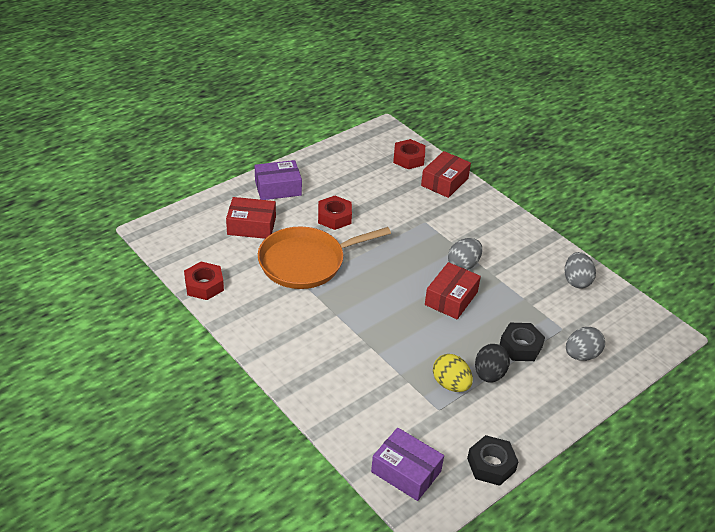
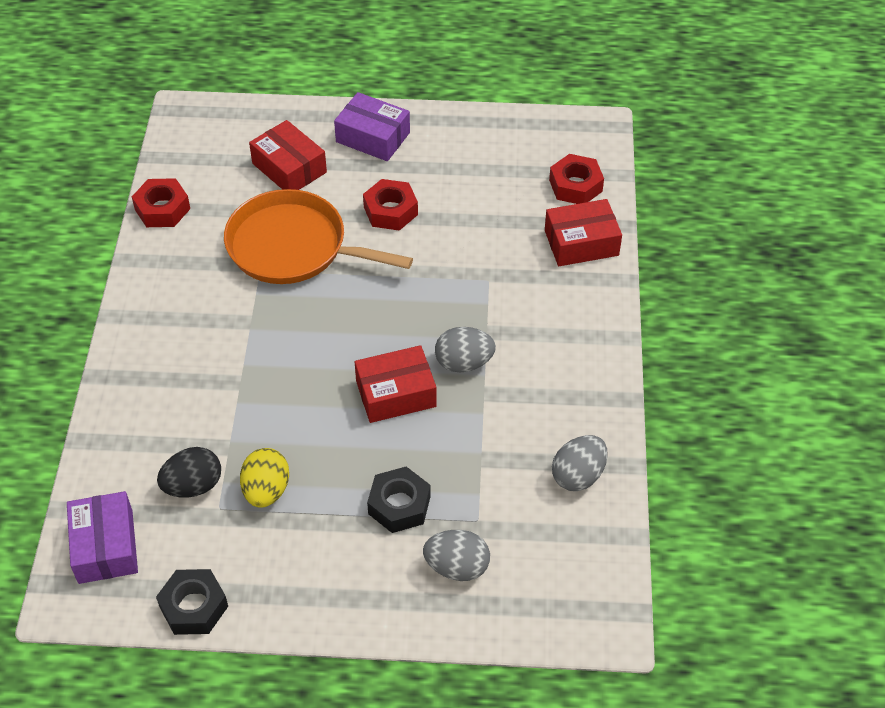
camera: 45 degrees right, 10 degrees up
(489, 374) = (321, 510): black egg -> black egg (193, 486)

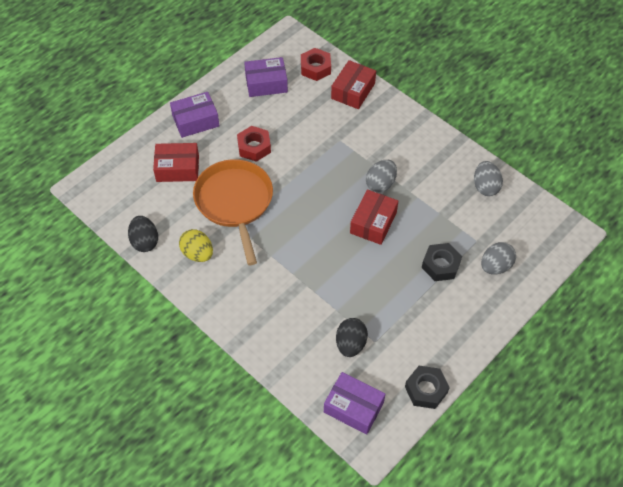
camera: 50 degrees left, 5 degrees up
(162, 209) = (145, 241): red nut -> black egg
(266, 490) = (382, 314): yellow egg -> yellow egg (197, 254)
(293, 247) = (235, 202): orange pan -> orange pan turned 105 degrees clockwise
(498, 158) = (266, 83): none -> purple box

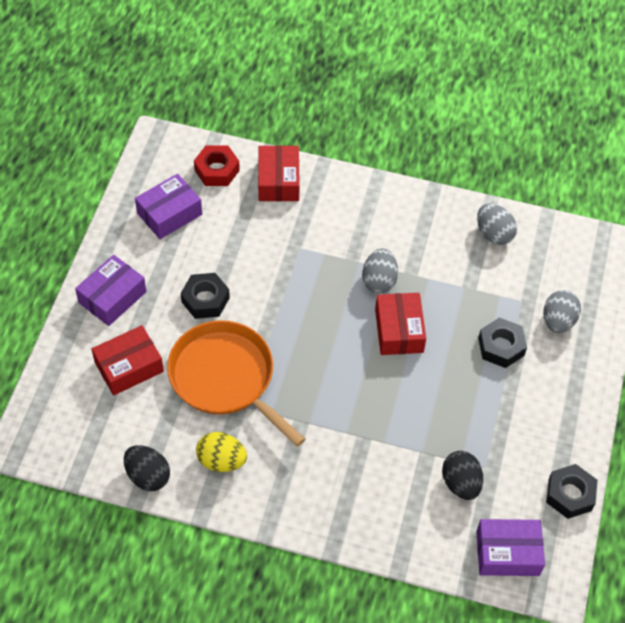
camera: 30 degrees left, 0 degrees up
(254, 147) = (205, 300): red nut -> black nut

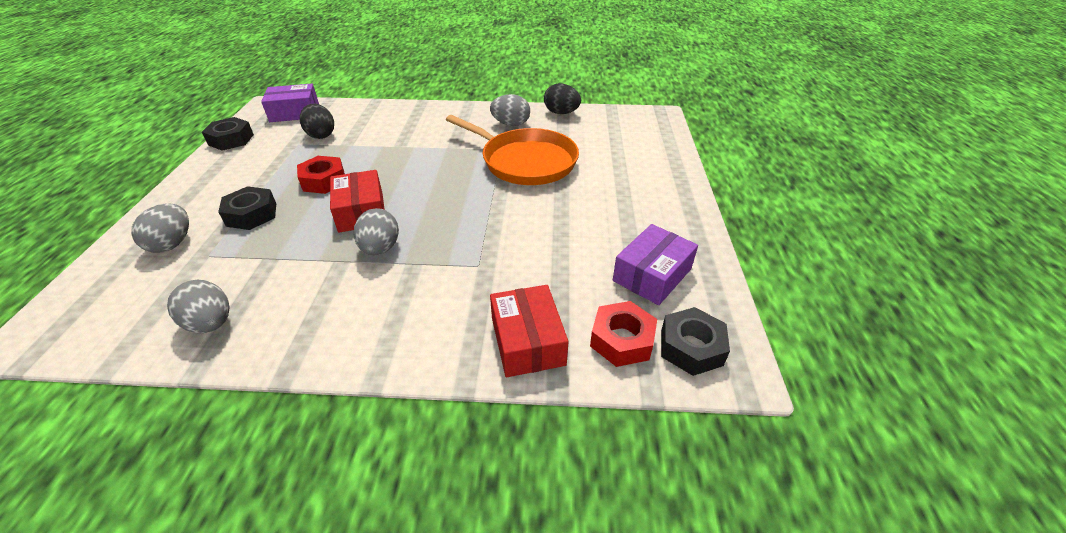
camera: 170 degrees right, 15 degrees down
(112, 297) = (659, 195): purple box -> none
(129, 367) = (611, 157): red box -> none
(205, 300) = (568, 206): black nut -> black nut (691, 347)
(221, 461) = (511, 124): yellow egg -> grey egg
(442, 386) = (324, 181): none -> red nut

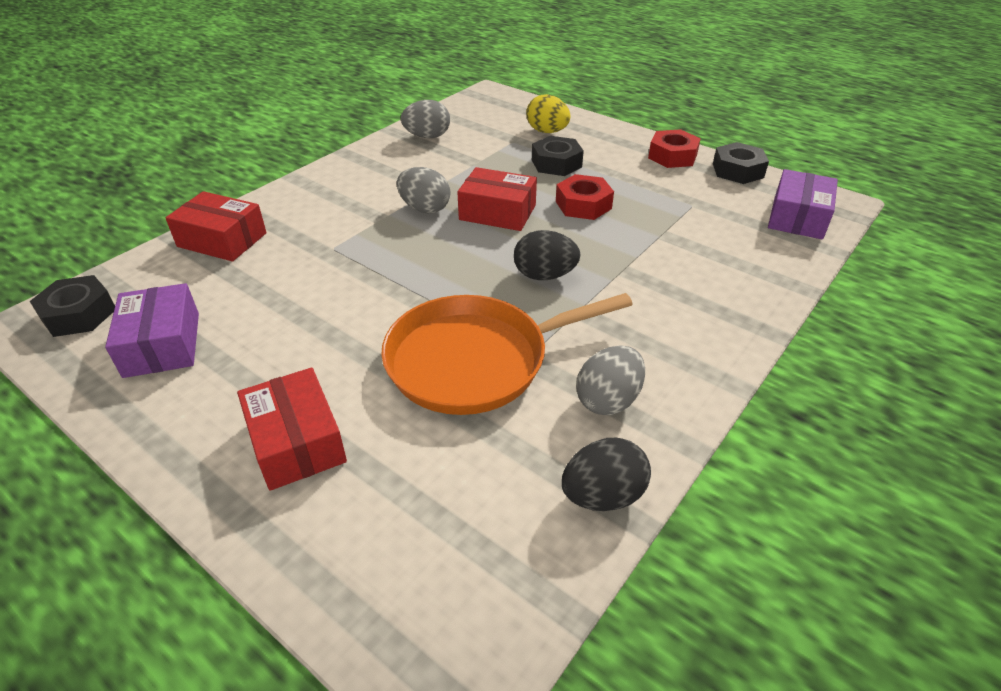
camera: 125 degrees right, 0 degrees up
(172, 244) = (547, 132): grey egg -> yellow egg
(321, 135) = (707, 223): black egg -> black egg (544, 275)
(622, 340) = (146, 283): red nut -> red nut (672, 156)
(634, 184) = (297, 441): none -> red box

